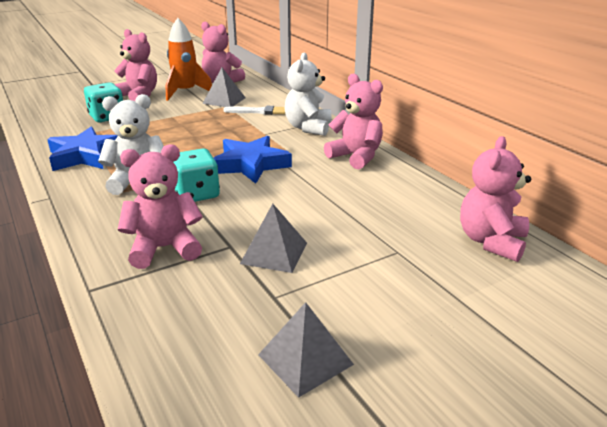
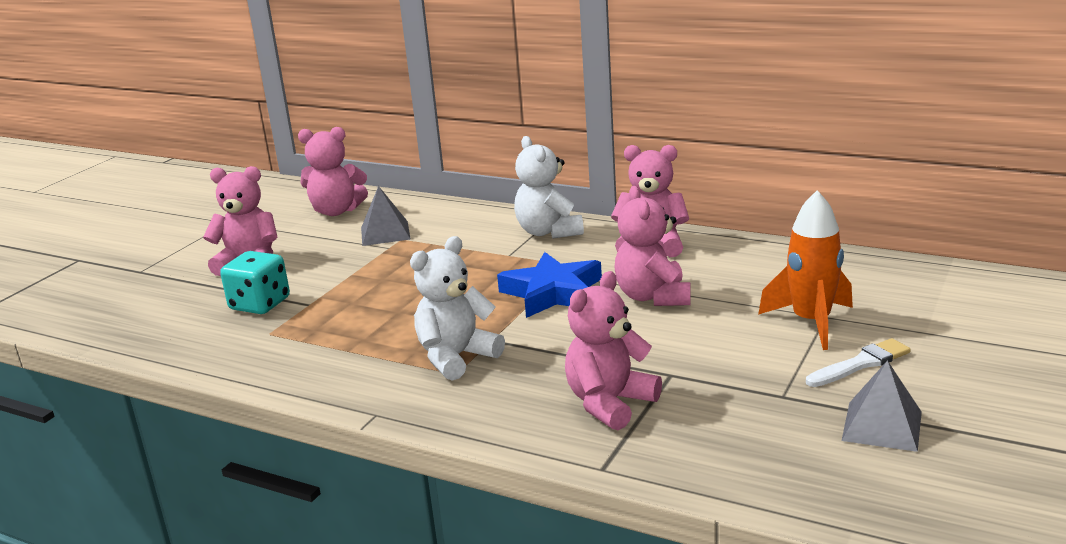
camera: 30 degrees left, 5 degrees down
(86, 155) = (327, 356): blue star -> none
(186, 92) = (311, 239): orange rocket -> orange rocket (811, 322)
(196, 194) = (547, 343): turquoise dice -> none
(258, 111) = (455, 232): white brush -> white brush (861, 364)
(274, 253) = (722, 362): grey pyramid -> none
(491, 241) = (887, 277): pink teddy bear -> pink teddy bear (653, 297)

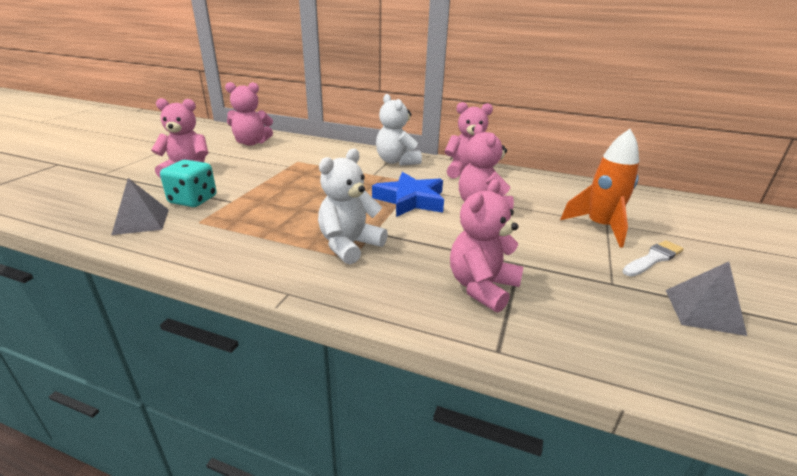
camera: 10 degrees left, 5 degrees up
(385, 233) = (286, 157): grey pyramid -> grey pyramid (141, 221)

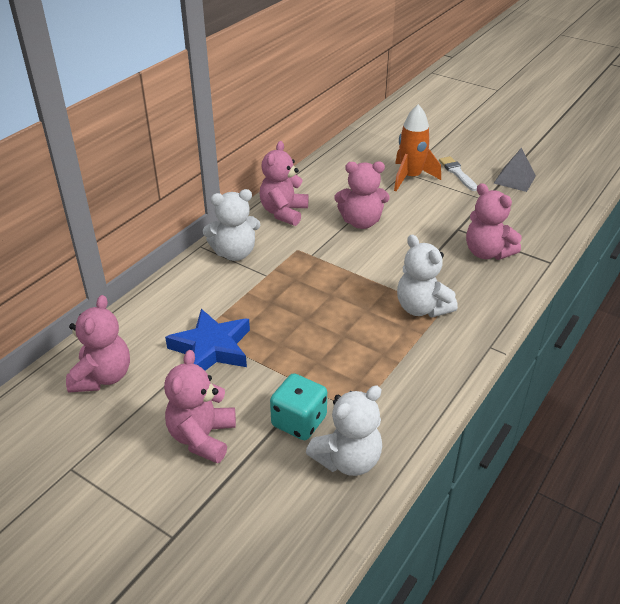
camera: 75 degrees left, 10 degrees up
(141, 221) = (348, 460): grey pyramid -> white teddy bear
(410, 200) = (340, 260): blue star -> blue star (211, 348)

